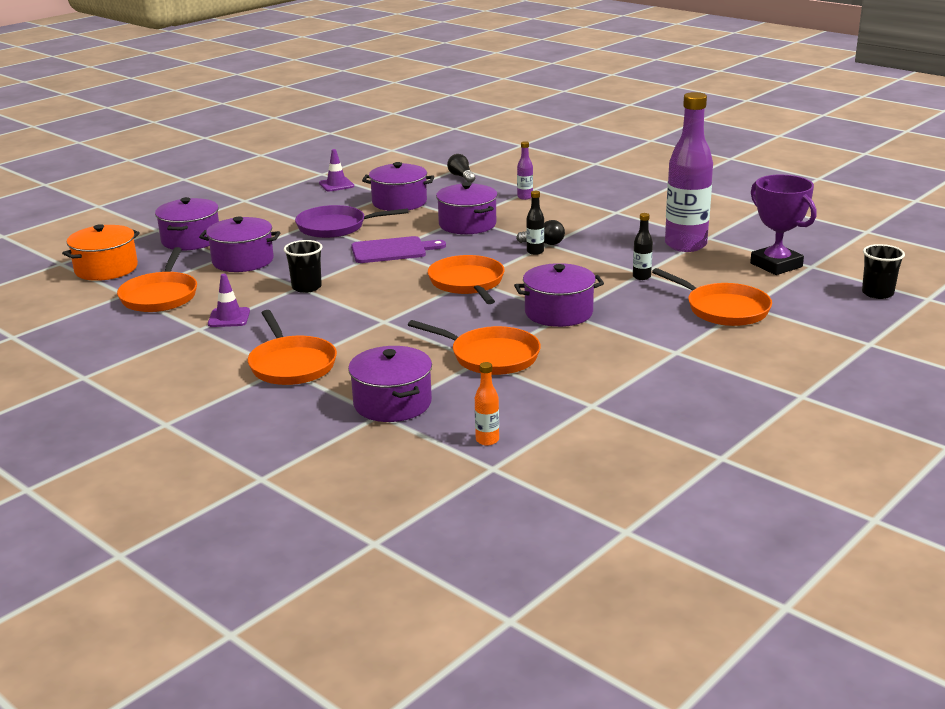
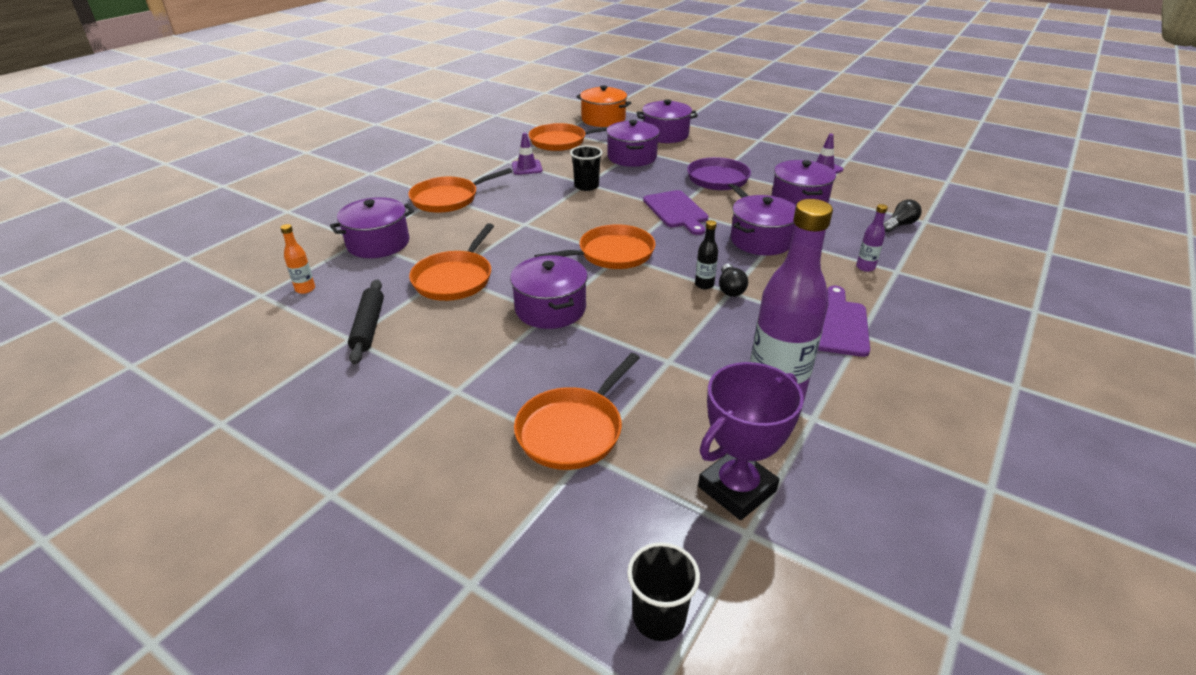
camera: 80 degrees right, 10 degrees up
(573, 397) = (368, 327): none -> black rolling pin
(601, 216) = (836, 324): none -> purple cutting board
(641, 277) = (657, 361): black bottle -> none

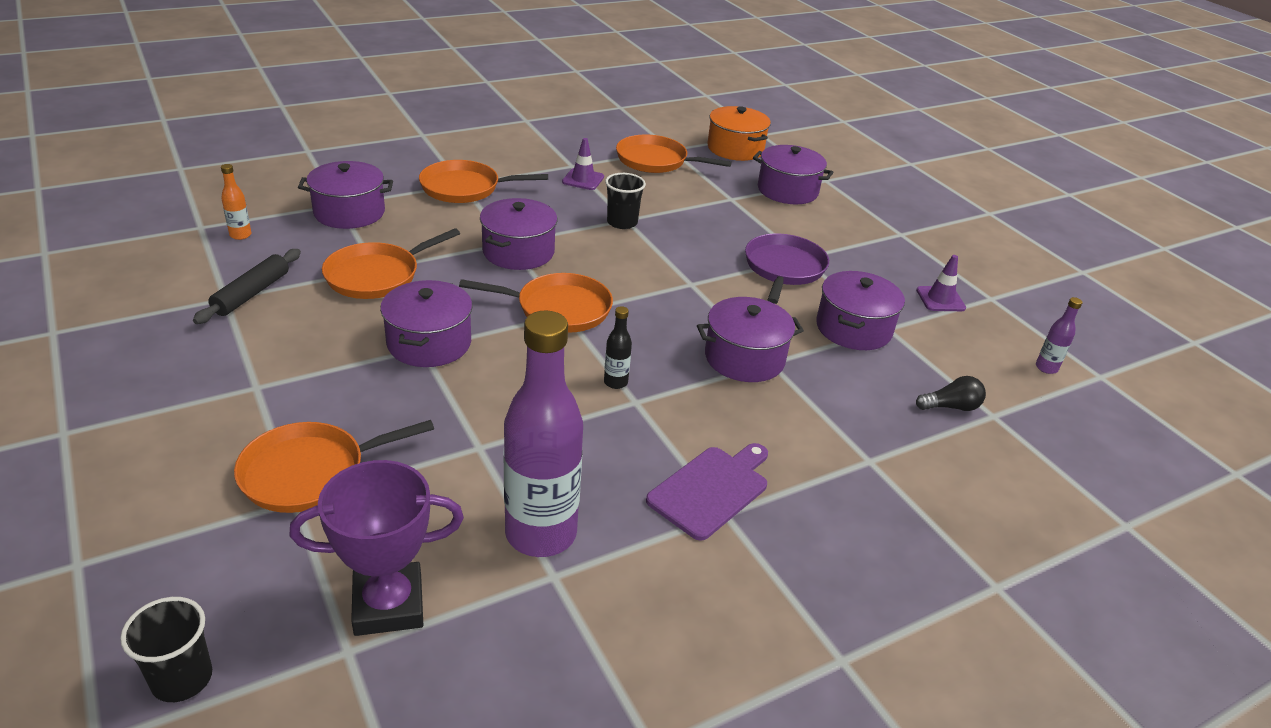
camera: 25 degrees right, 0 degrees up
(632, 157) = (714, 205): purple pot -> purple pot (518, 252)
(676, 211) = (688, 287): purple cutting board -> none
(730, 288) = (639, 398): black light bulb -> none
(865, 267) = (834, 440): purple bottle -> purple bottle (1046, 368)

